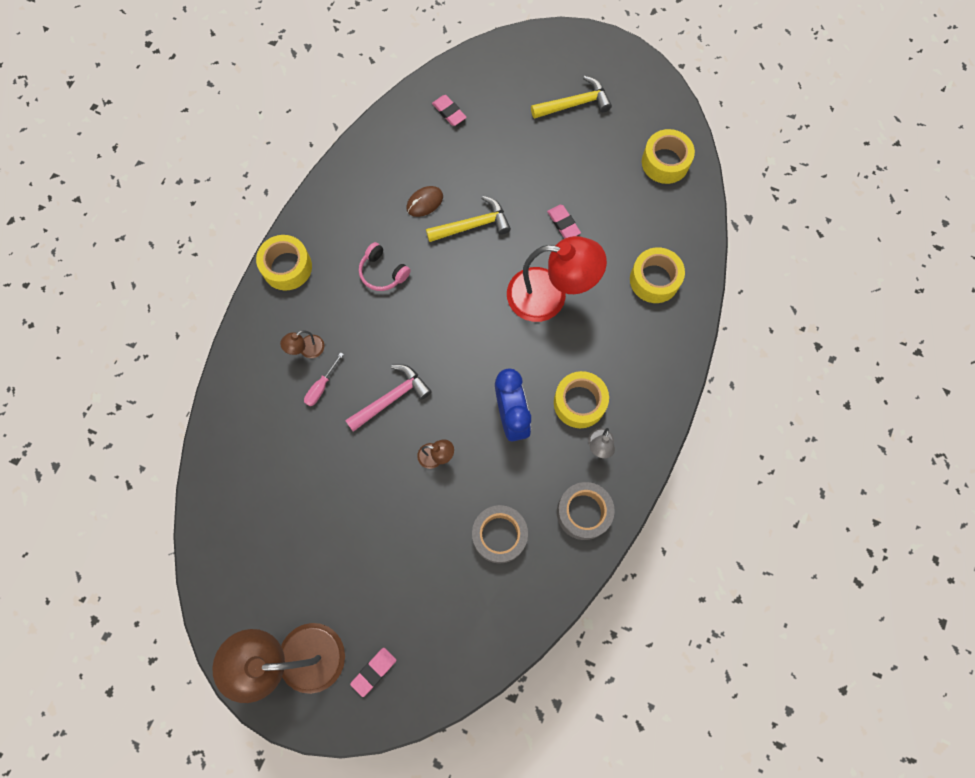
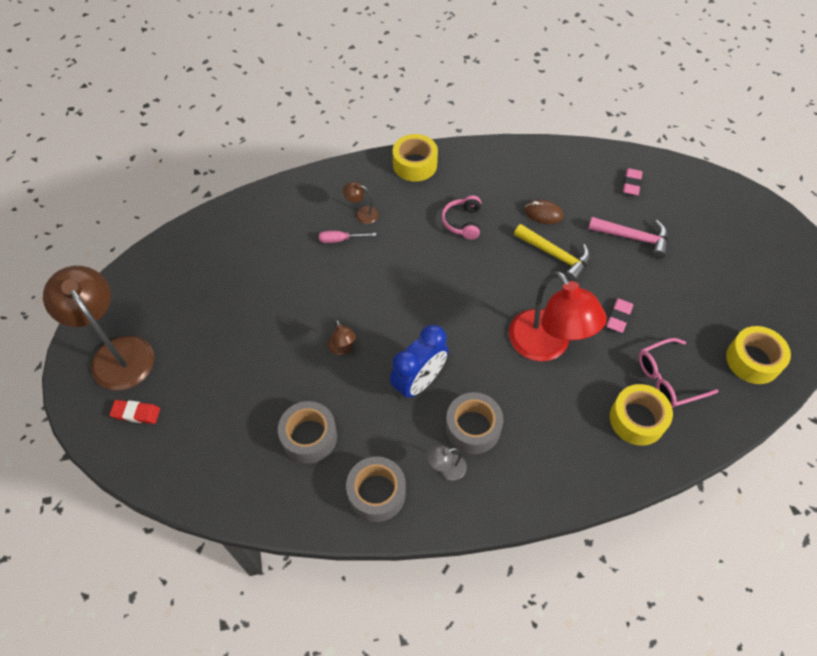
camera: 55 degrees right, 15 degrees down
(374, 671) = (136, 413): pink eraser -> red eraser
(391, 398) = (367, 289): pink hammer -> pink hammer (633, 238)
(574, 104) = (730, 260): yellow hammer -> none
(579, 403) = (473, 428): yellow tape -> grey tape
(638, 232) = (668, 379): none -> pink glasses

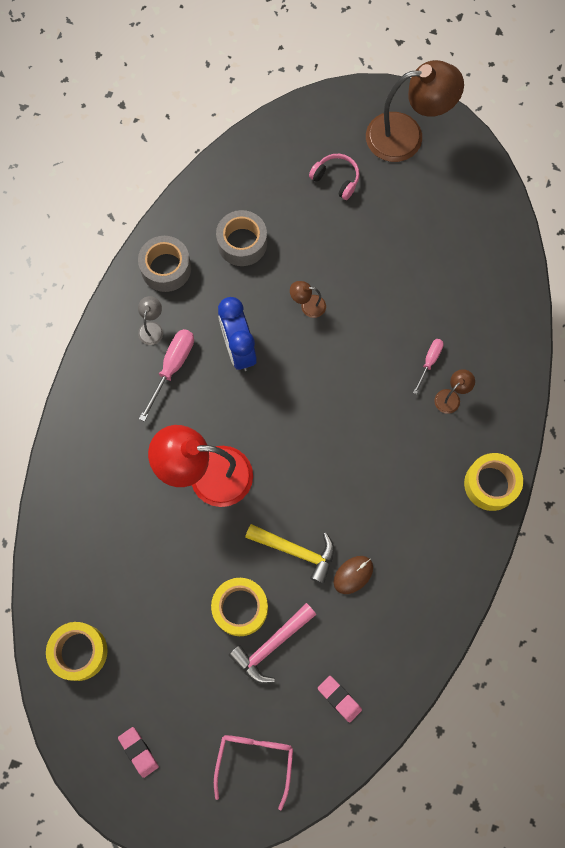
camera: 120 degrees right, 15 degrees up
(136, 413) = (339, 131): red eraser -> none
(463, 222) = (387, 487): pink headphones -> pink headphones (336, 179)
(473, 428) = (172, 367): grey tape -> pink screwdriver
(555, 255) = (296, 551): yellow hammer -> yellow hammer turned 135 degrees counterclockwise
(619, 317) = (195, 562): pink eraser -> pink eraser (138, 752)
(637, 419) = (95, 504): yellow tape -> yellow tape (240, 608)
(668, 379) = (112, 559): pink glasses -> pink glasses (255, 761)

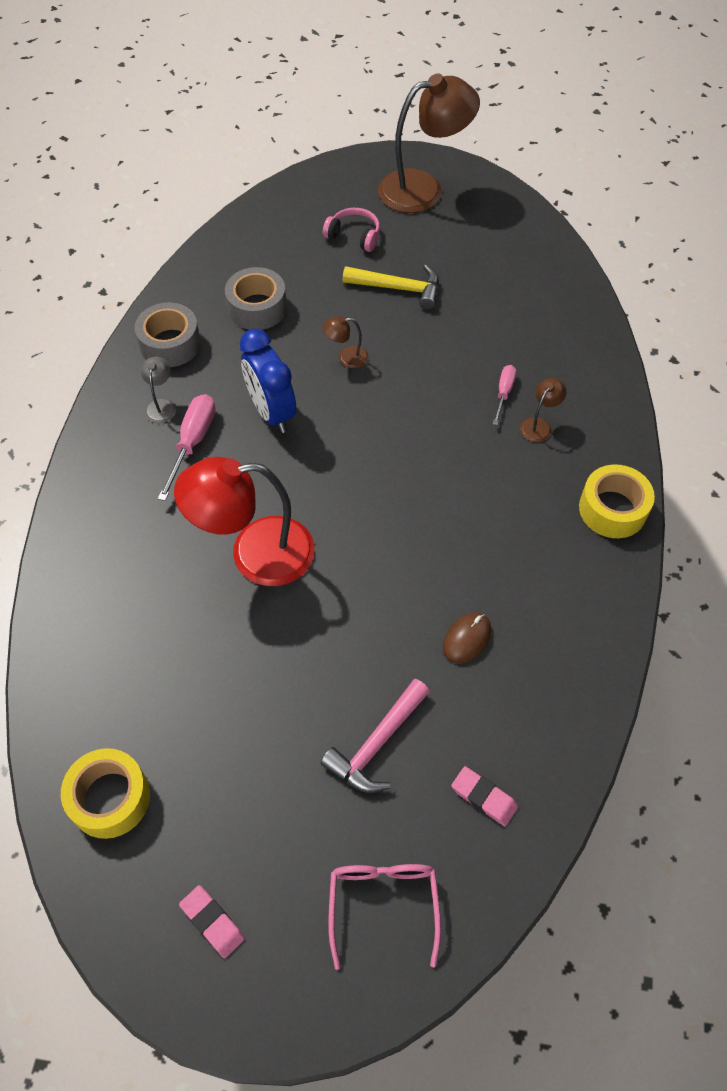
camera: 10 degrees left, 15 degrees down
(240, 608) = (325, 704): yellow tape -> none
(296, 551) = (387, 622): yellow hammer -> yellow hammer (398, 288)

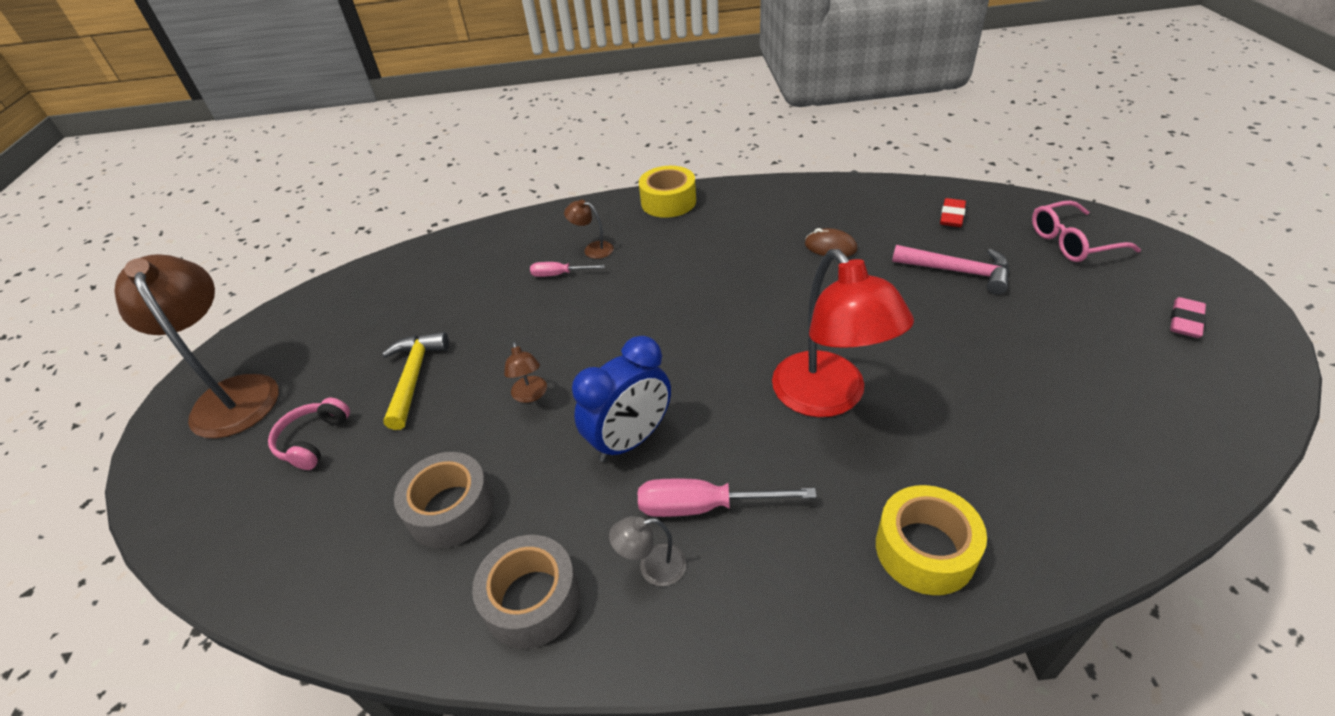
camera: 100 degrees left, 15 degrees down
(110, 798) = (1169, 424): yellow tape -> yellow tape (925, 549)
(484, 797) = (952, 216): pink eraser -> red eraser

